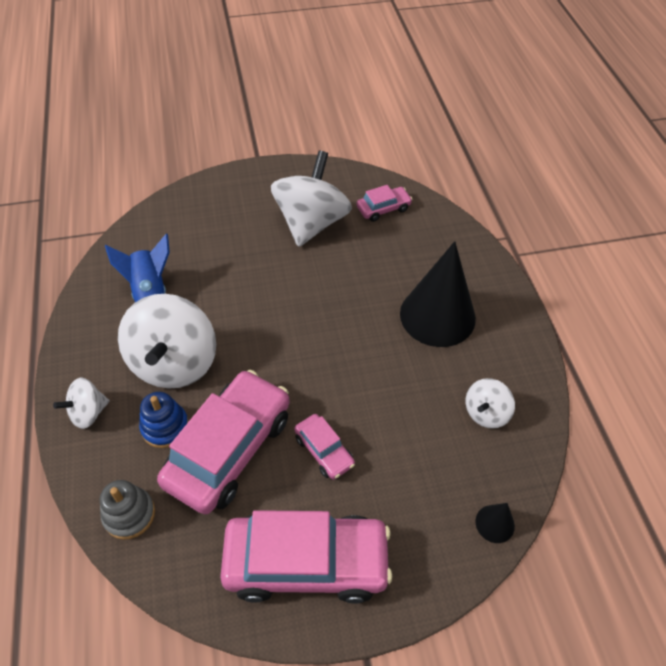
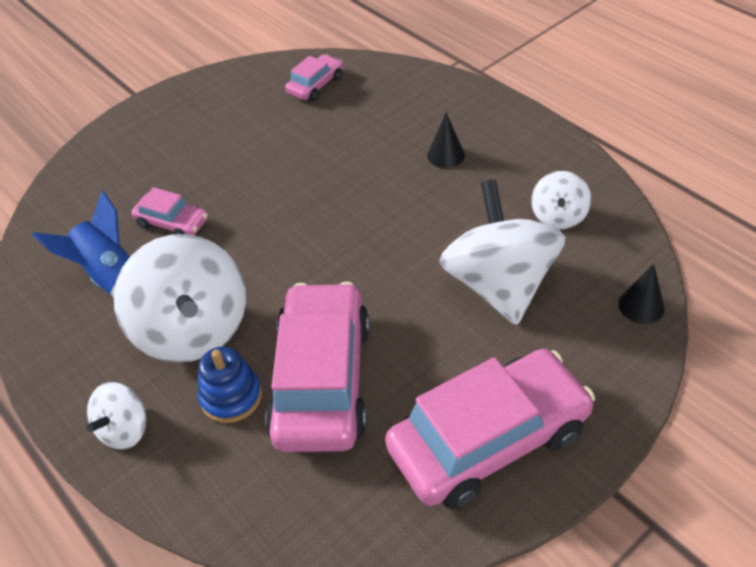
camera: 25 degrees left, 5 degrees down
(129, 514) = (256, 503): grey stacking toy -> none
(311, 223) = (247, 129): white spinning top -> white spinning top (499, 284)
(324, 451) = (426, 329): pink car -> pink car (172, 223)
(437, 315) = (445, 155): black cone -> black cone, size x0.42

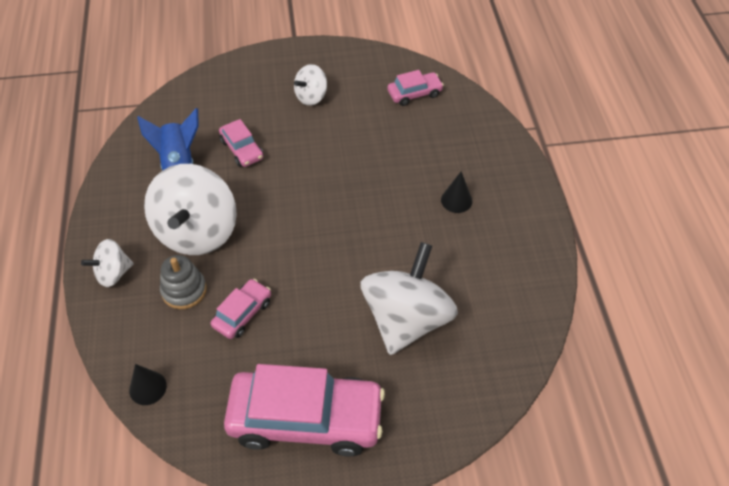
camera: 30 degrees right, 5 degrees up
(231, 396) = (184, 290): blue stacking toy -> grey stacking toy
(322, 380) = (242, 313): pink car -> pink car, size x0.47
(558, 216) = (492, 294): white spinning top -> white spinning top (311, 97)
(641, 306) = (488, 396): black cone -> black cone (147, 388)

